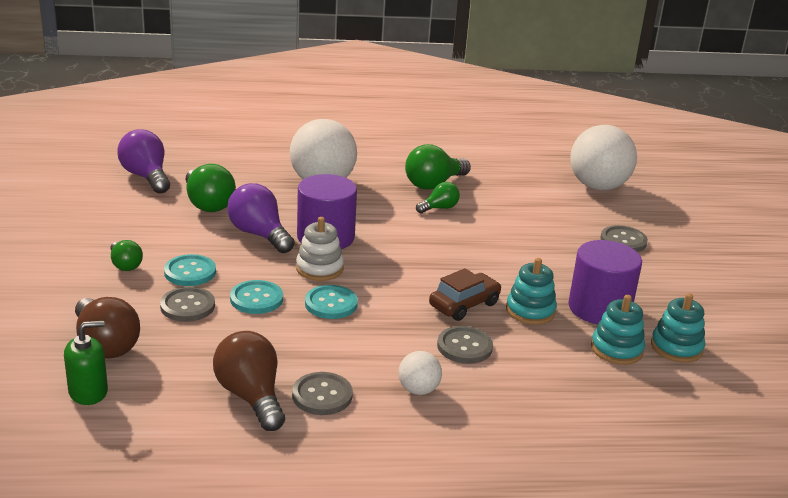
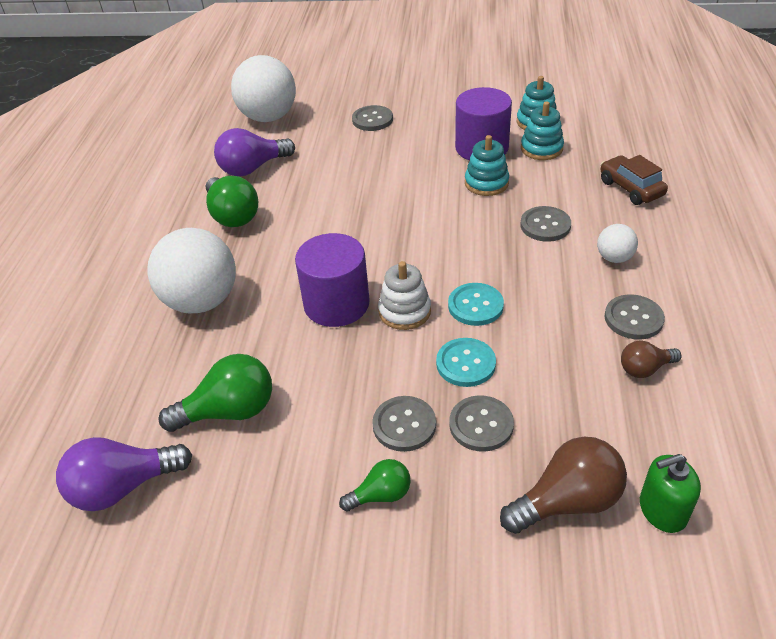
camera: 75 degrees left, 15 degrees up
(88, 392) = (662, 510): green soap dispenser -> green soap dispenser turned 90 degrees counterclockwise
(190, 272) = (404, 425): turquoise button -> grey button
(251, 396) = (645, 369): brown light bulb -> brown light bulb, size x0.58
(259, 234) = (321, 360): purple light bulb -> purple light bulb (253, 168)
(439, 208) = (288, 216): green light bulb -> none
(464, 305) = (477, 219): brown car -> brown car (631, 188)

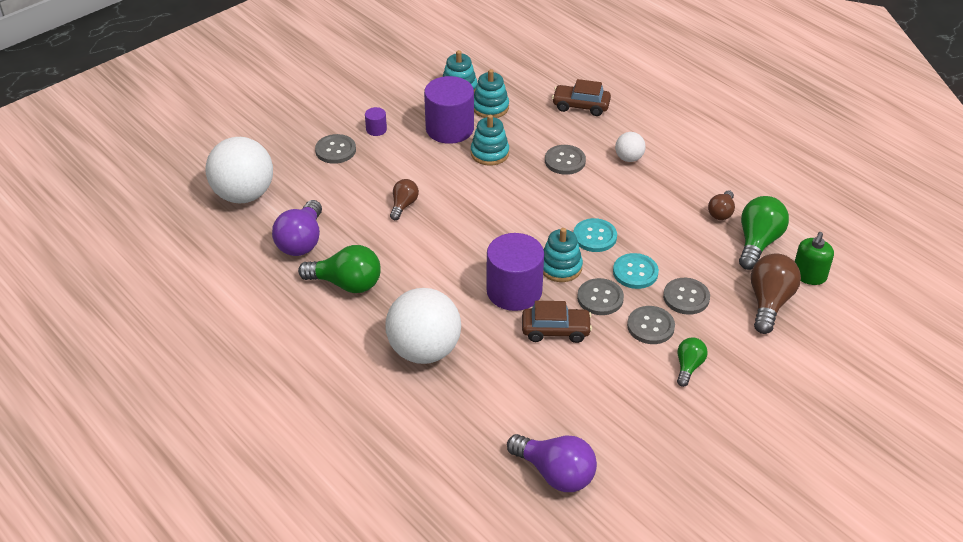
camera: 50 degrees left, 0 degrees up
(123, 487) = (555, 473): purple light bulb -> purple light bulb turned 75 degrees counterclockwise
(229, 411) = (549, 393): green light bulb -> green light bulb (758, 243)
(317, 362) = (555, 330): none -> brown car
(358, 184) = (403, 205): none -> brown light bulb
(404, 311) = (560, 267): white stacking toy -> turquoise stacking toy
(424, 120) = (376, 129): none -> purple cylinder
(633, 318) = (682, 188): grey button -> grey button (600, 298)

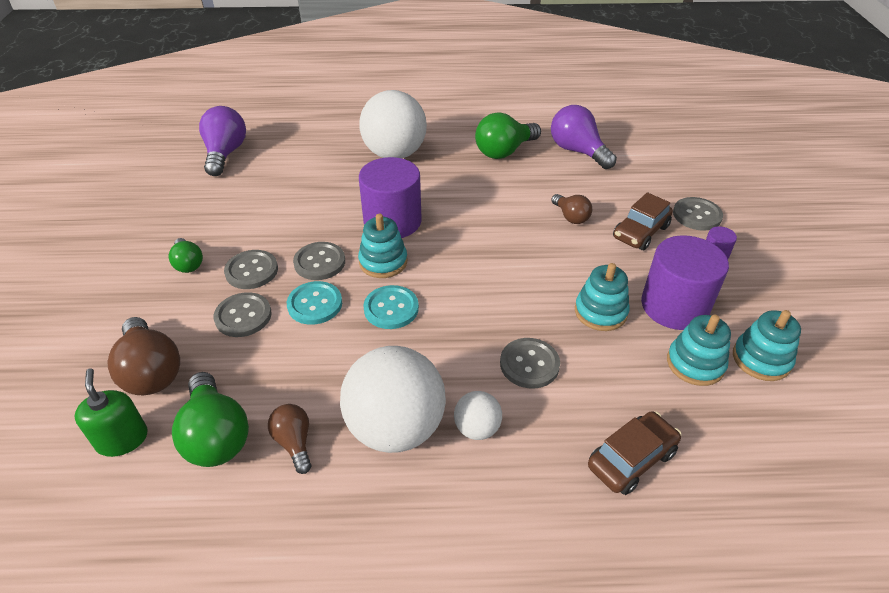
camera: 130 degrees right, 0 degrees up
(244, 195) = (668, 148): white ball -> white ball (395, 428)
(555, 330) = (324, 218): brown car -> brown car (640, 232)
(555, 473) = (225, 154): purple light bulb -> purple light bulb turned 105 degrees clockwise

